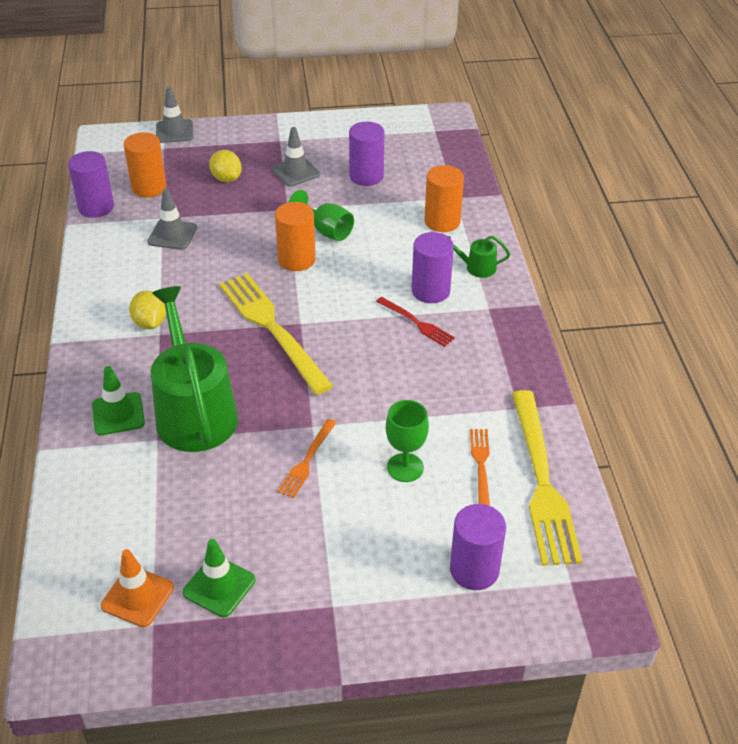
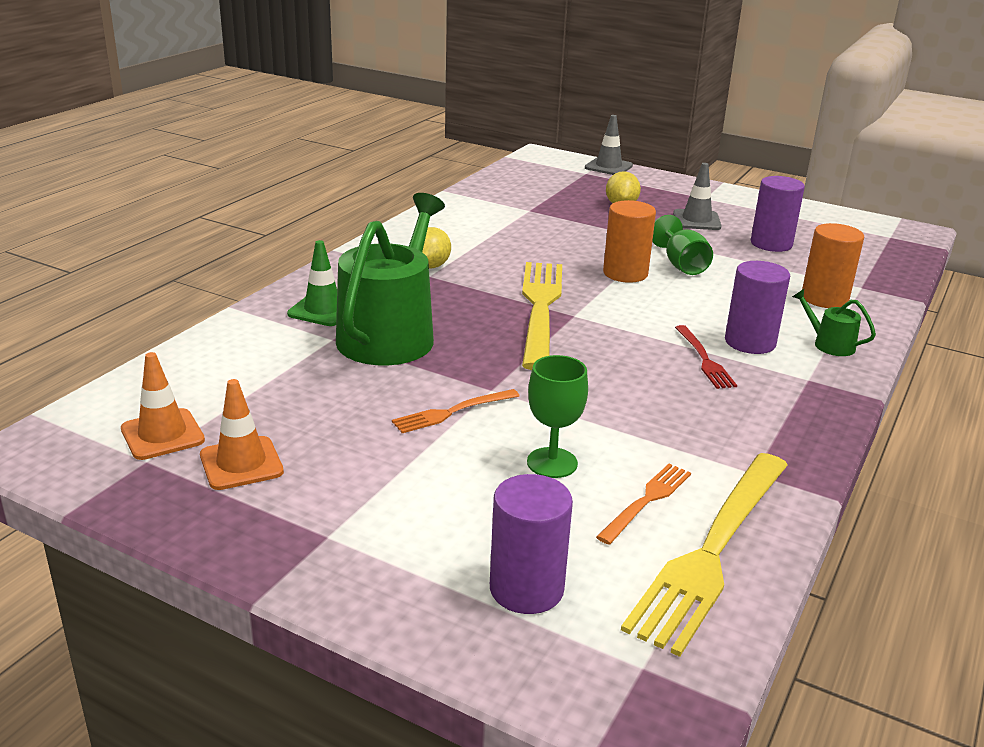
camera: 35 degrees right, 15 degrees down
(96, 207) = (479, 188): purple cylinder -> none
(149, 187) = (541, 190): orange cylinder -> none
(172, 235) = (524, 222): grey traffic cone -> none
(219, 586) = (241, 463): green traffic cone -> orange traffic cone

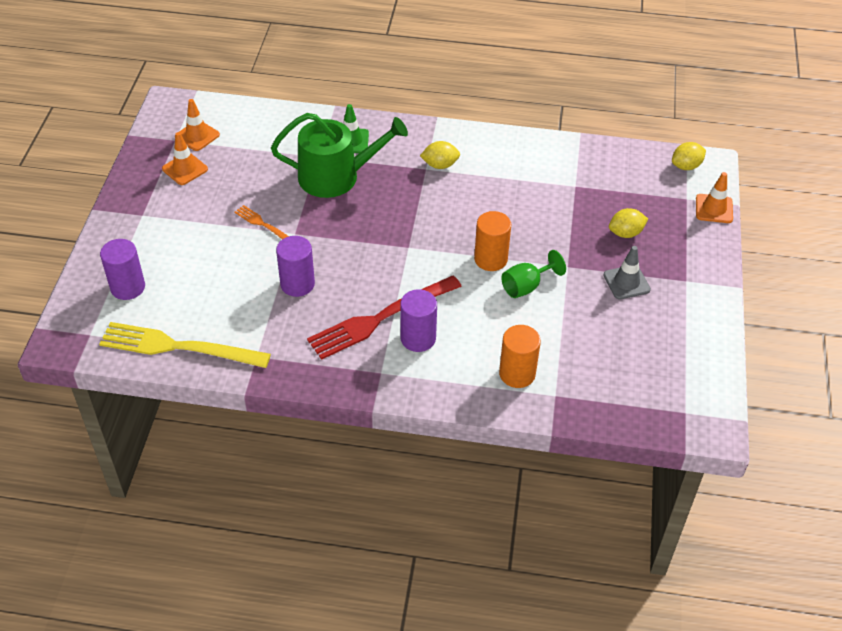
camera: 70 degrees right, 20 degrees up
(538, 163) = (686, 166): none -> yellow lemon
(540, 308) = (408, 229): yellow fork -> none
(552, 463) = (231, 274): green goblet -> none
(608, 167) = (714, 209): grey traffic cone -> orange traffic cone
(647, 501) = (211, 316): orange fork -> none
(704, 359) = (380, 318): red fork -> red fork, size x2.05
(771, 244) = (608, 333): purple cylinder -> purple cylinder (297, 284)
(829, 344) = (439, 380): green watering can -> none

